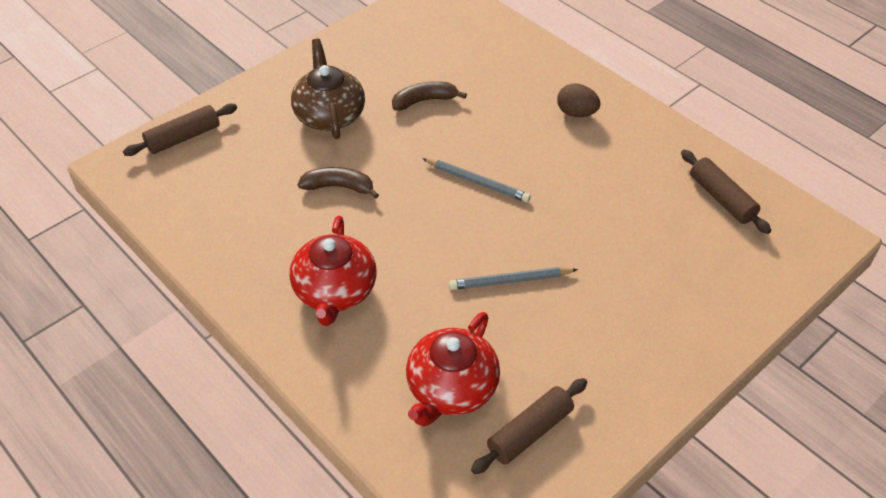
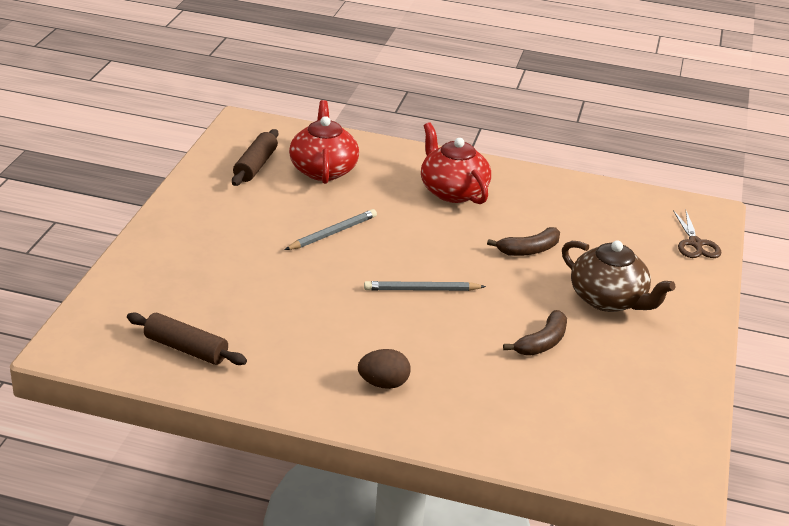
camera: 145 degrees right, 15 degrees down
(183, 137) = (695, 243): brown rolling pin -> brown scissors

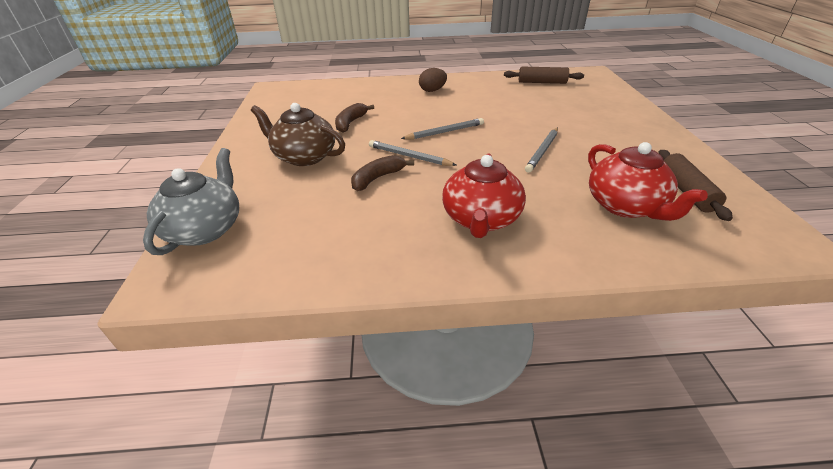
camera: 165 degrees right, 5 degrees up
(452, 191) = (481, 219): red teapot -> red teapot turned 60 degrees clockwise
(484, 267) = (409, 156): none -> grey pencil
(695, 243) = (205, 229): brown scissors -> grey teapot

